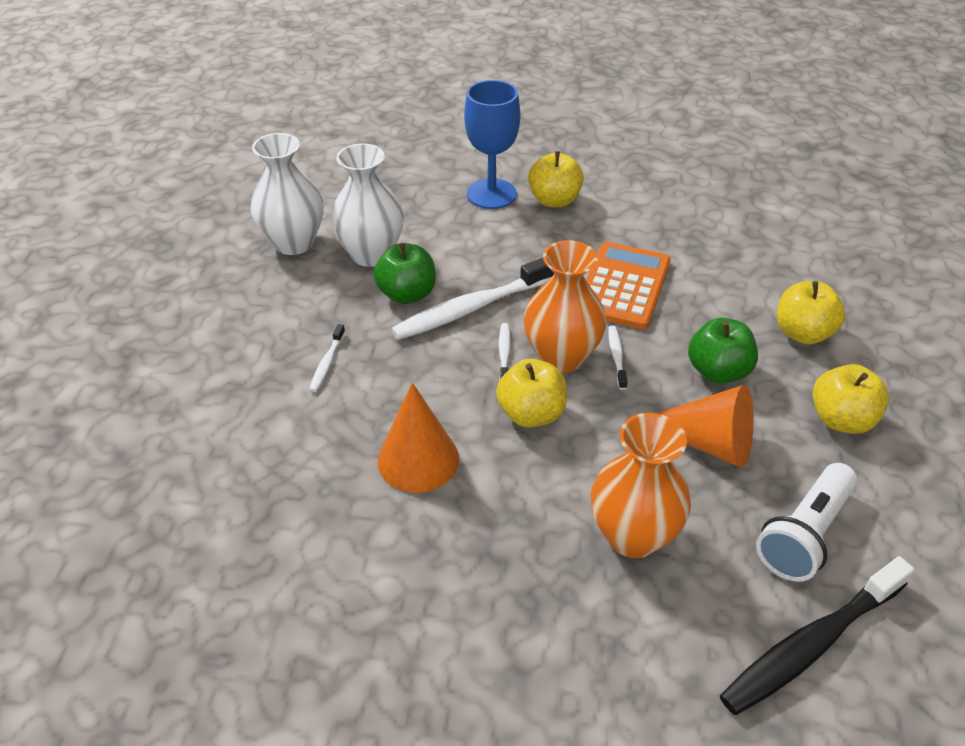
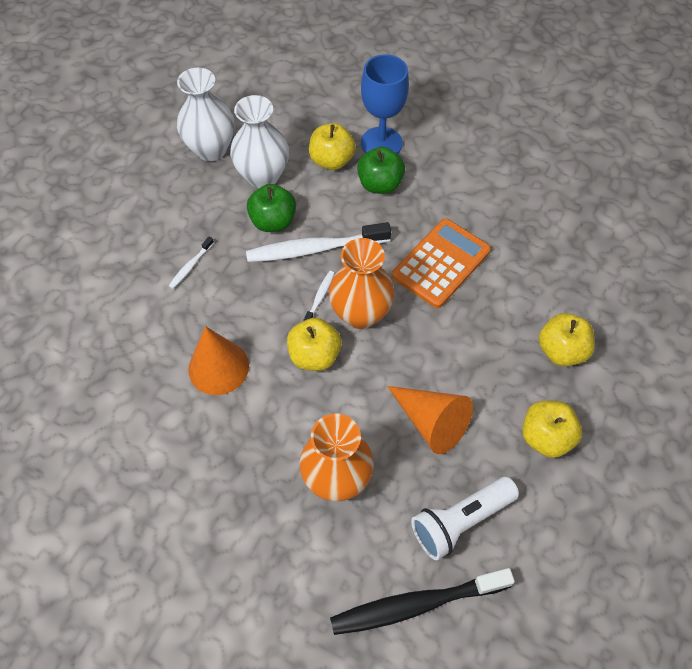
camera: 20 degrees right, 15 degrees up
(554, 200) = (428, 163): yellow apple -> yellow apple (331, 161)
(616, 356) = (402, 326): white toothbrush -> none
(718, 371) = (473, 364): green apple -> green apple (380, 184)

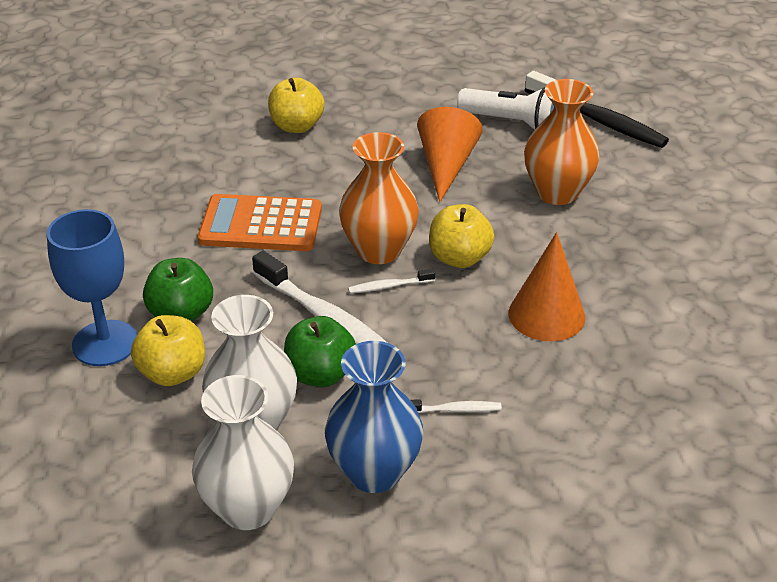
camera: 125 degrees left, 20 degrees down
(184, 207) = (374, 472): none -> blue vase
(545, 437) = (392, 109): yellow apple -> none

